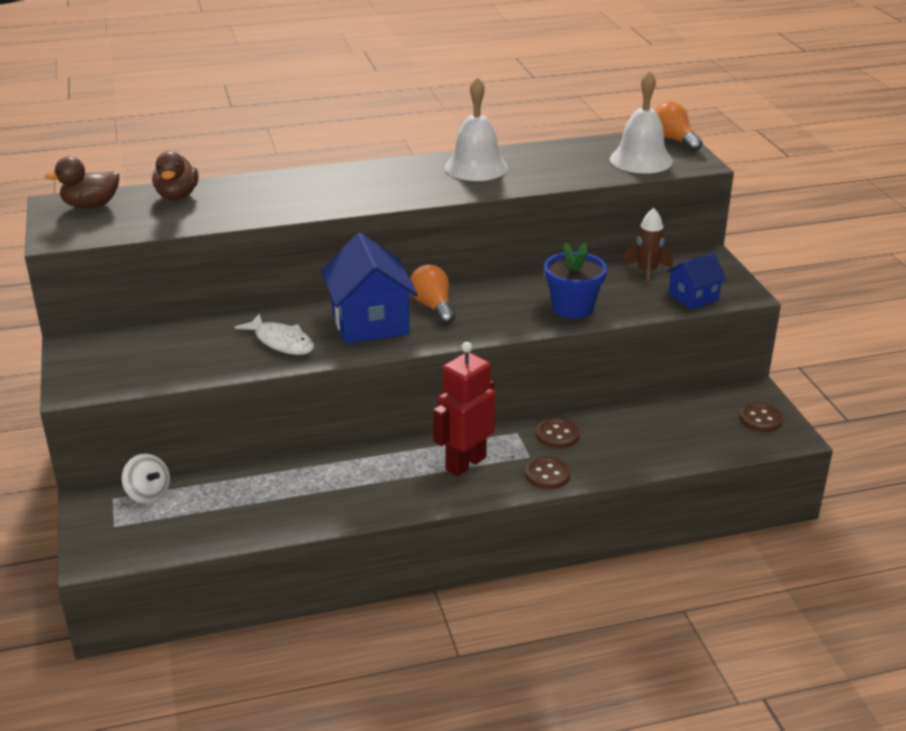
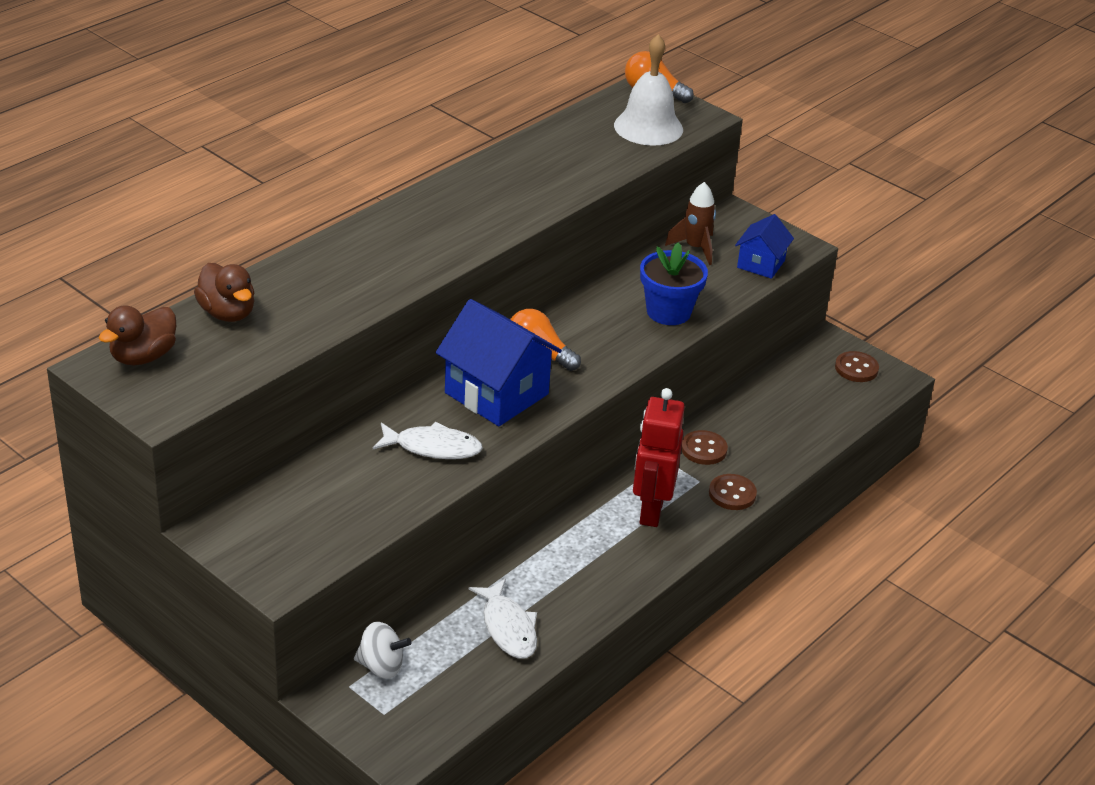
camera: 35 degrees left, 5 degrees up
(265, 503) = (508, 627): none -> white fish
(476, 167) = (501, 181): white bell -> none

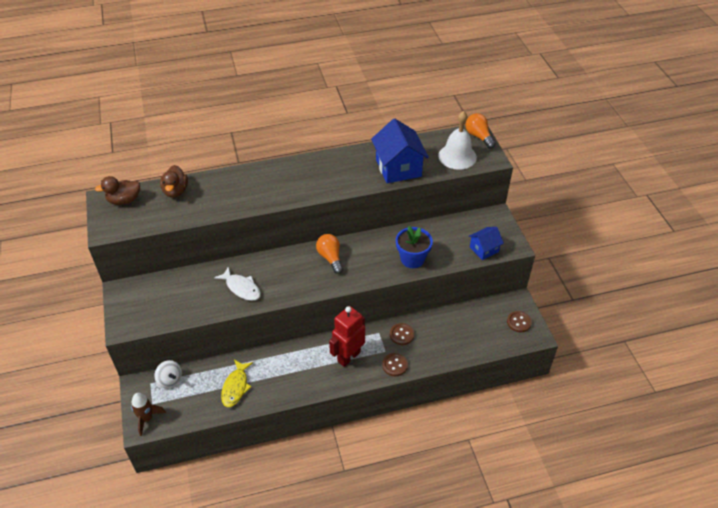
camera: 35 degrees right, 10 degrees up
(496, 393) = (293, 271): blue house -> blue house (398, 168)
(508, 627) = (236, 387): white fish -> yellow fish
(695, 248) = (458, 228): brown rocket -> brown rocket (147, 418)

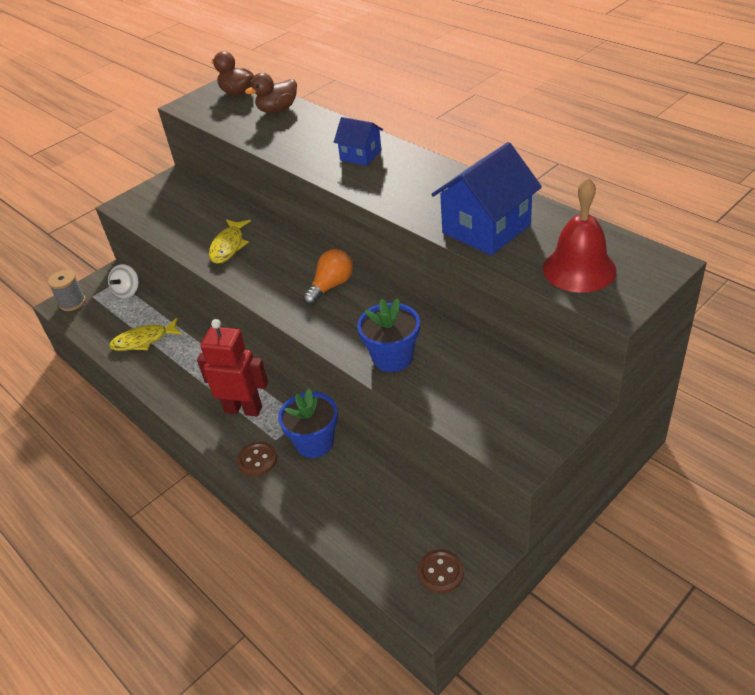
camera: 65 degrees right, 5 degrees down
(147, 418) = (72, 302): brown rocket -> grey spool
(241, 288) = (228, 246): white fish -> yellow fish
(402, 335) = (314, 443): brown button -> blue flower pot
(457, 156) = (579, 269): white bell -> red bell
(478, 136) = (656, 270): orange light bulb -> none
(484, 249) = (482, 424): blue house -> blue house (360, 155)

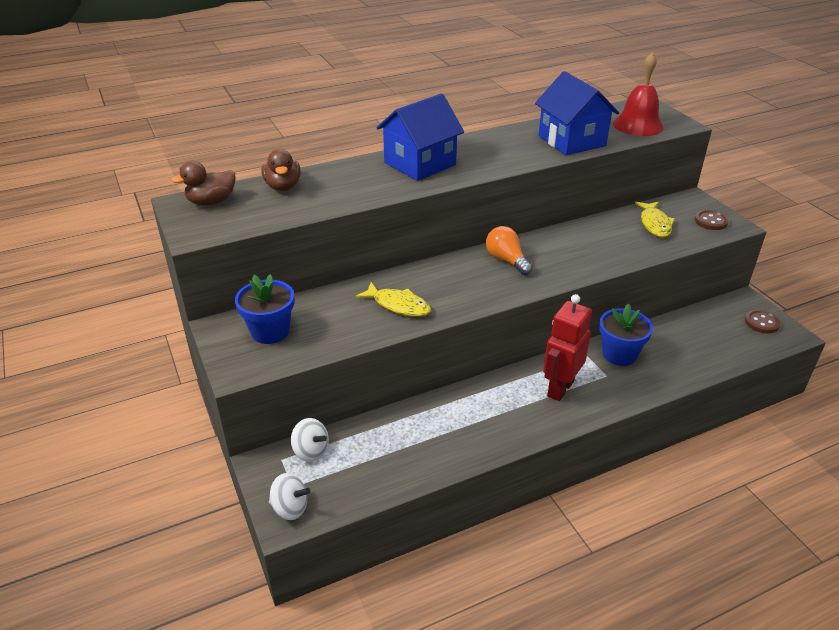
camera: 75 degrees left, 5 degrees down
(72, 302) = (290, 508): grey spool -> white spinning top
(144, 340) = (414, 447): yellow fish -> yellow fish (654, 224)
(257, 460) = (628, 390): brown button -> brown button (711, 221)
(360, 155) = (419, 164): blue house -> blue house, size x1.77
(392, 357) = (615, 250): blue flower pot -> blue flower pot (270, 331)

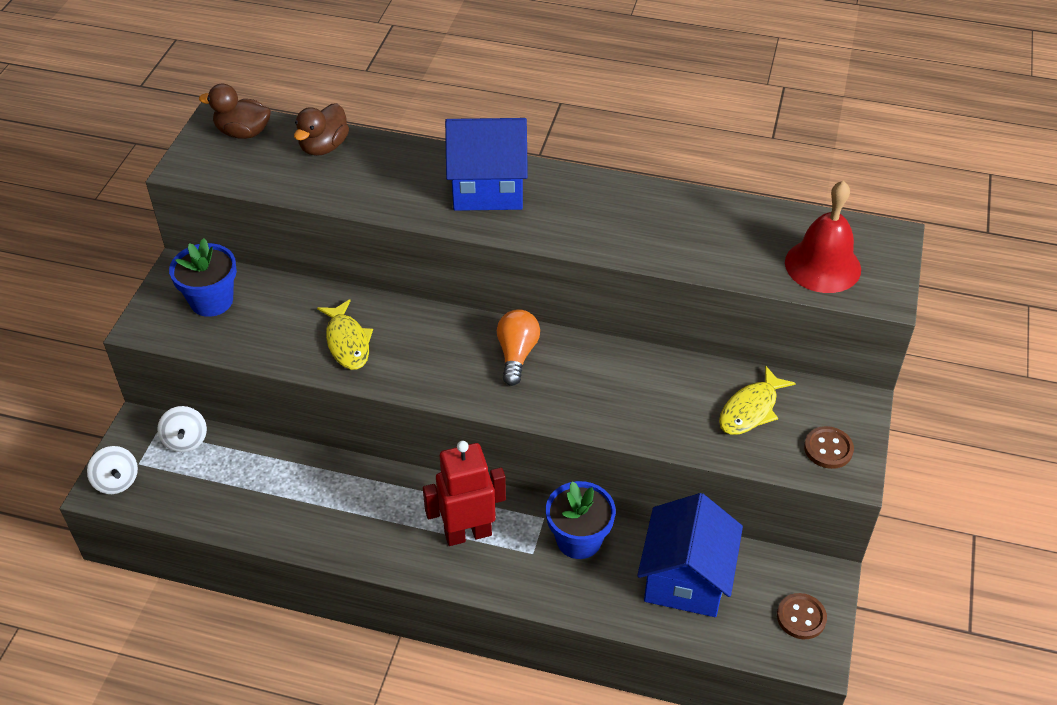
camera: 40 degrees right, 10 degrees up
(572, 141) = (701, 245): blue house -> blue house (685, 579)

